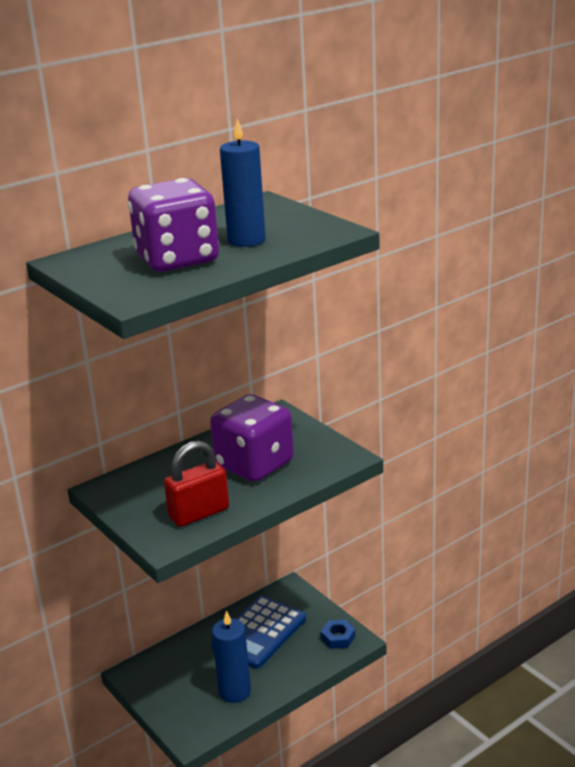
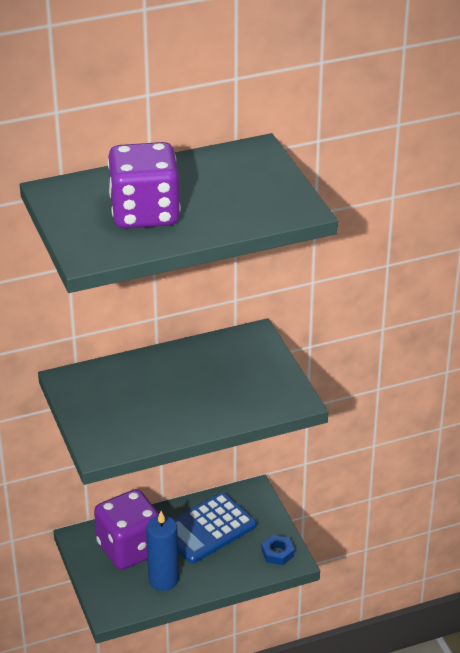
camera: 15 degrees right, 10 degrees up
(199, 513) = (139, 427): red padlock -> none
(246, 240) = (215, 202): blue candle -> none
(254, 464) = (209, 388): purple dice -> purple dice (130, 549)

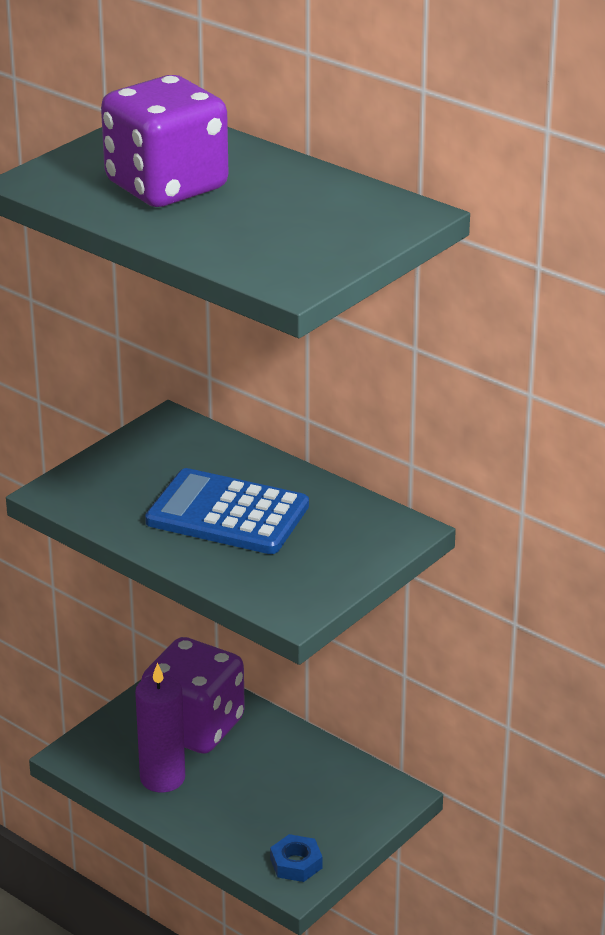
camera: 60 degrees right, 5 degrees down
(163, 580) = (162, 778): blue candle -> purple candle
(207, 529) = (287, 780): blue calculator -> blue calculator (227, 514)

